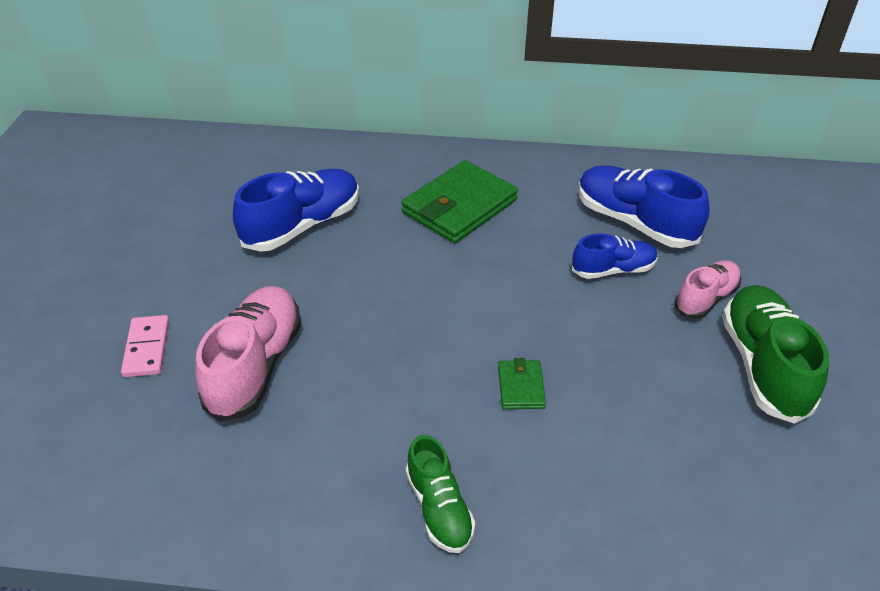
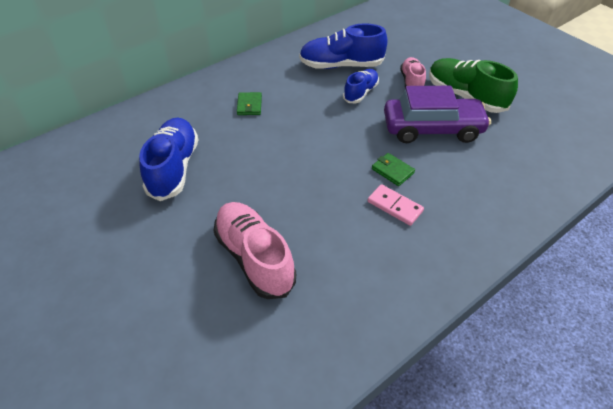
camera: 45 degrees left, 5 degrees up
(147, 348) = (174, 299): pink domino -> pink domino (394, 206)
(439, 508) = (431, 249): green shoe -> none
(459, 206) = (249, 105): green wallet -> green wallet, size x0.47
(649, 374) = (432, 129): none -> purple car

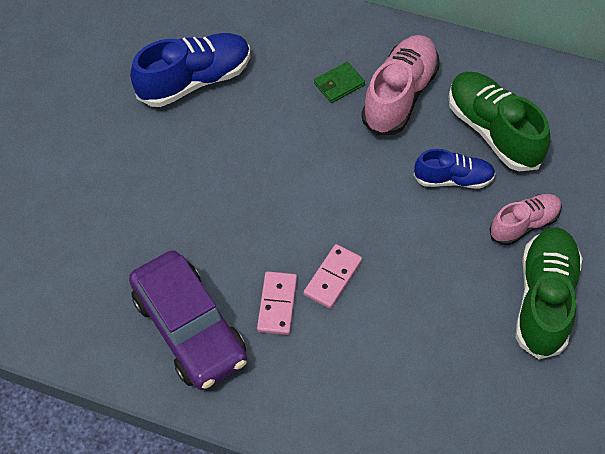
camera: 60 degrees right, 10 degrees up
(254, 257) = (128, 215): pink shoe -> pink shoe (400, 96)
(341, 65) = (493, 131): blue shoe -> green shoe
(392, 171) = (333, 278): green wallet -> pink domino
(432, 129) = (443, 287): purple car -> purple car (190, 328)

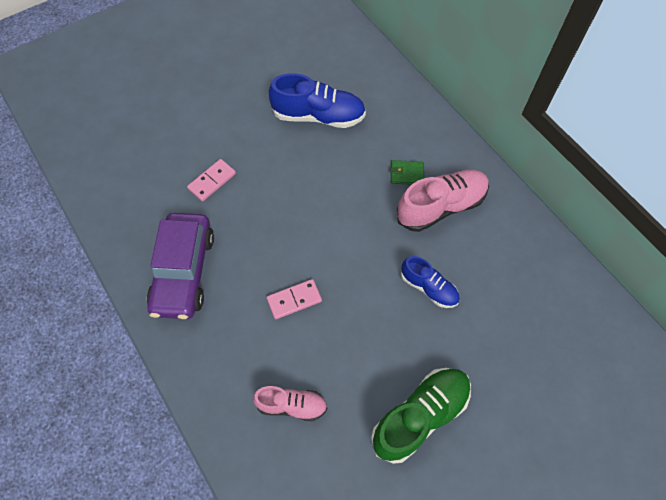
camera: 35 degrees right, 5 degrees up
(277, 304) = (246, 293): pink domino -> pink domino (212, 181)
(493, 131) = (485, 273): green shoe -> none
(524, 224) = (451, 353): pink shoe -> pink shoe (291, 405)

